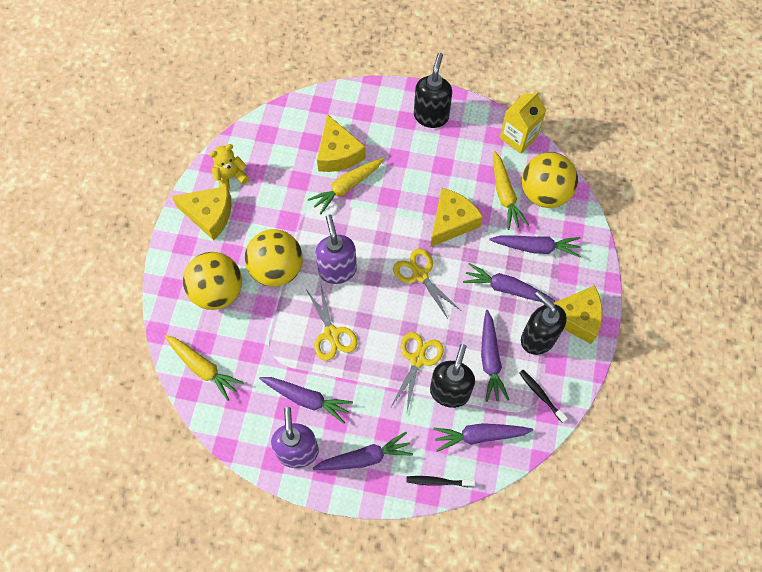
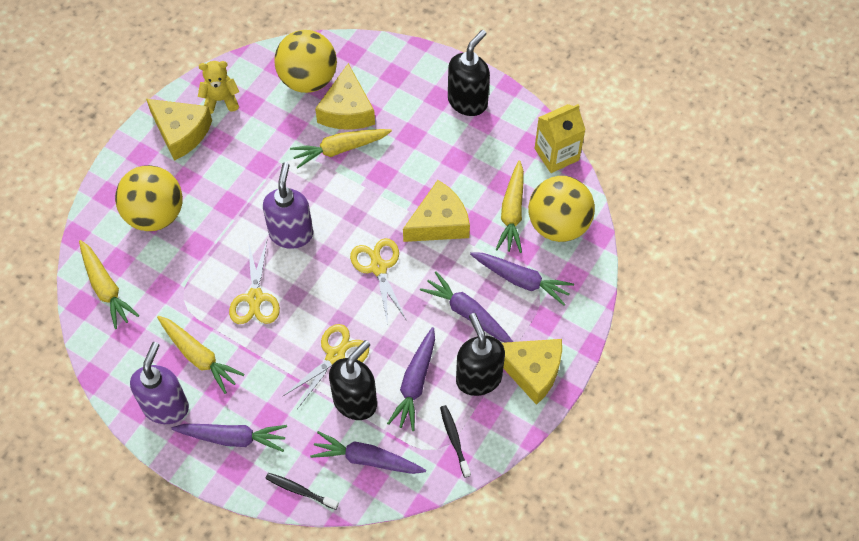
camera: 20 degrees right, 5 degrees down
(277, 269) = (227, 212): yellow ball -> yellow ball (308, 79)
(306, 399) = (199, 356): purple carrot -> yellow carrot

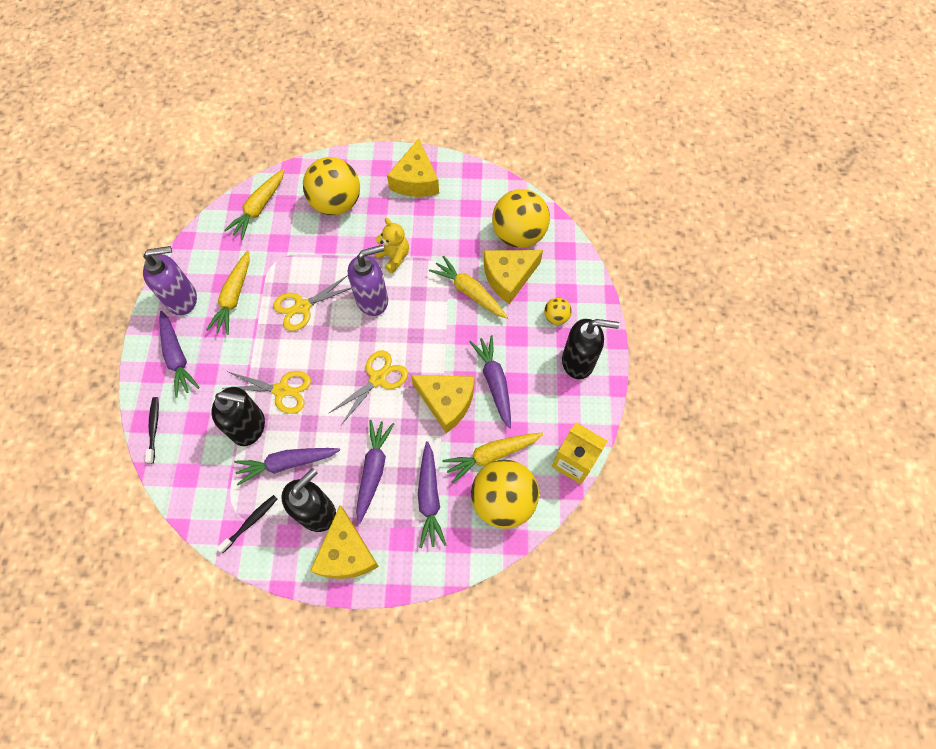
camera: 60 degrees right, 5 degrees up
(220, 100) = (460, 189): yellow teddy bear -> yellow teddy bear (394, 257)
(367, 459) = (202, 463): purple carrot -> purple carrot (494, 382)
(413, 95) = (556, 317): none -> yellow ball

